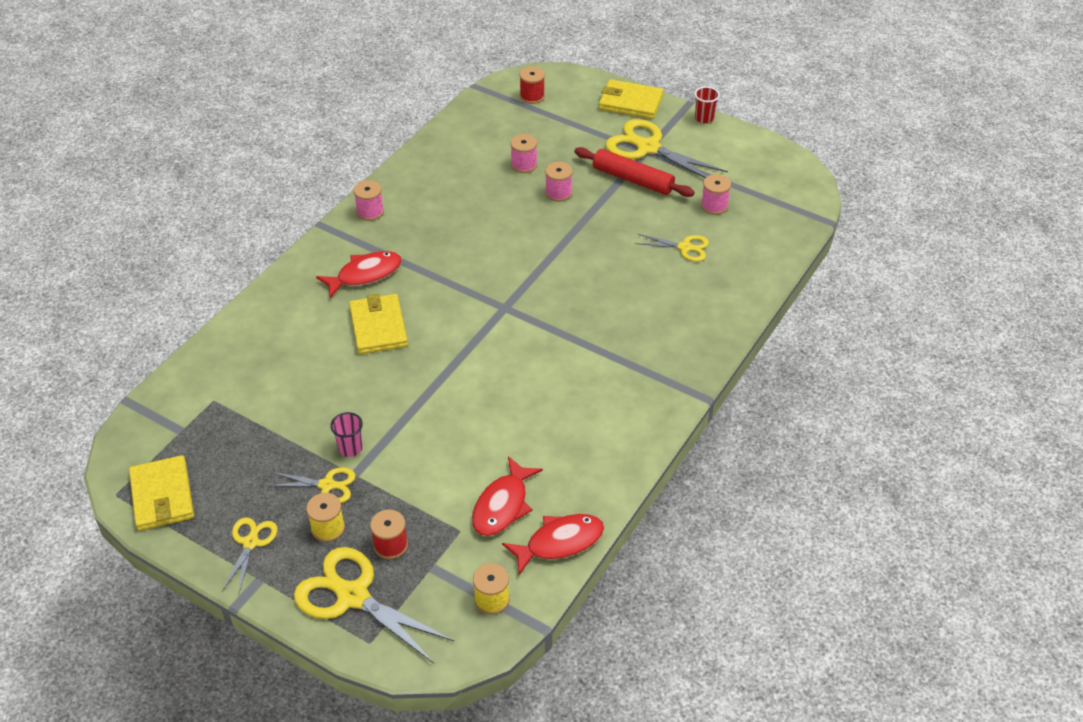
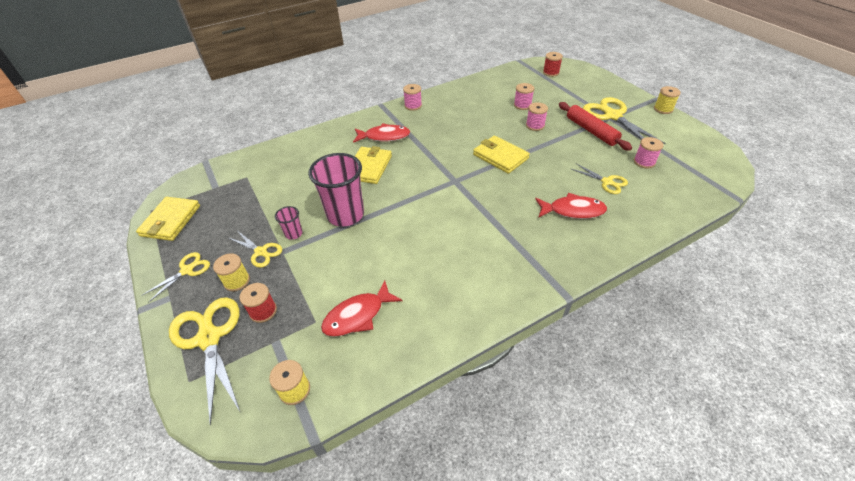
camera: 30 degrees right, 0 degrees up
(398, 401) = (345, 215): none -> pink cup
(559, 542) = (377, 366): red fish -> red fish (573, 210)
(630, 102) = (614, 89): yellow wallet -> yellow wallet (500, 156)
(704, 118) = (663, 109): red cup -> yellow spool

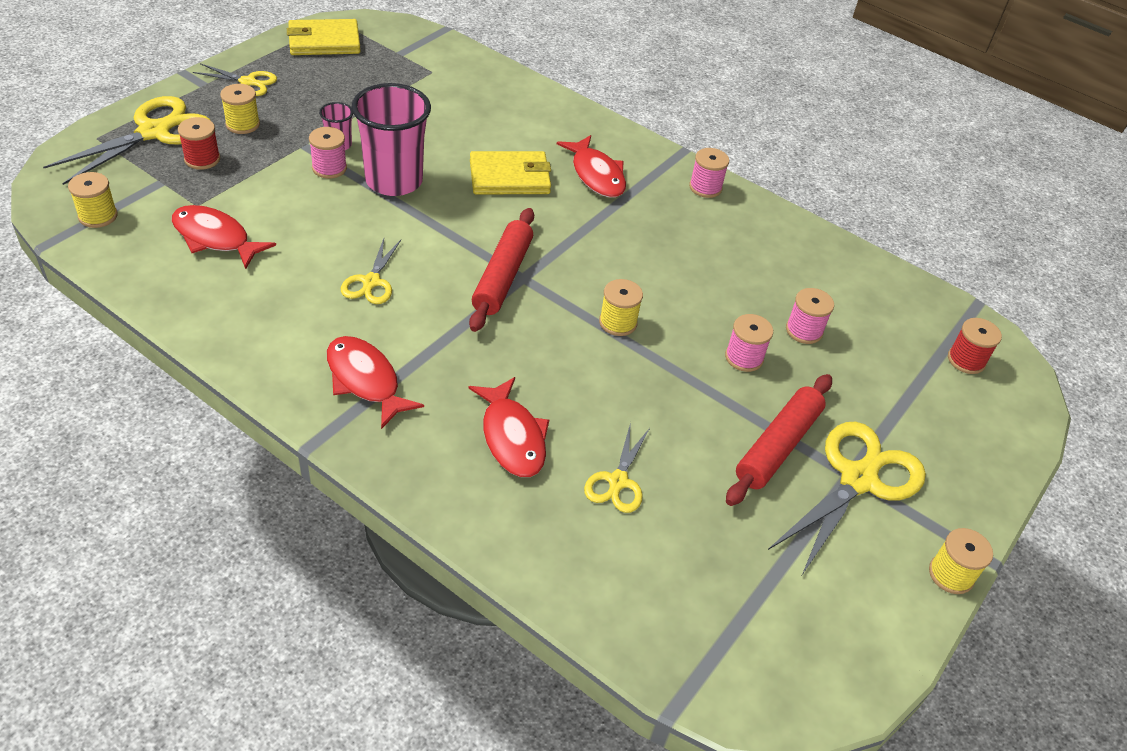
camera: 60 degrees right, 0 degrees up
(261, 252) = (296, 127): yellow scissors -> yellow scissors (371, 282)
(451, 188) = (502, 277): none -> red rolling pin
(500, 156) = (618, 322): yellow wallet -> yellow spool
(518, 260) = (365, 380): none -> red fish
(644, 162) = (716, 540): pink spool -> pink spool (329, 168)

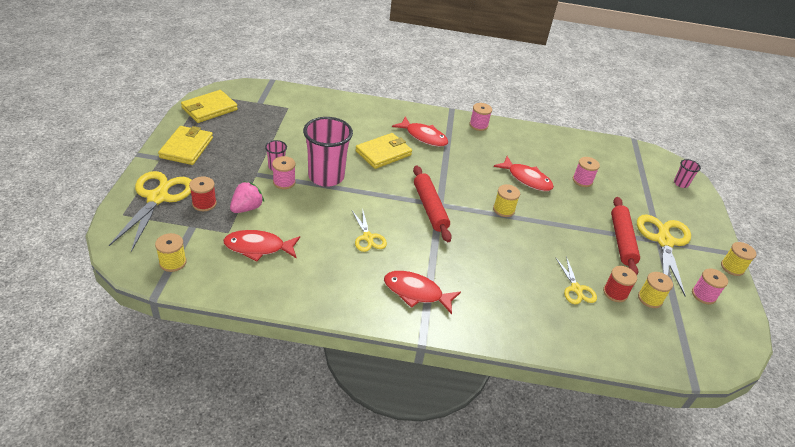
camera: 30 degrees left, 5 degrees down
(242, 124) = (208, 174): yellow spool -> yellow spool (650, 299)
(248, 82) = (187, 147): yellow scissors -> yellow wallet
(249, 184) = (247, 208): none -> pink strawberry
(512, 437) = (512, 289): red fish -> red fish (527, 179)
(744, 357) = (571, 204): pink spool -> pink spool (703, 295)
(966, 360) = (653, 168): red spool -> red spool (615, 293)
(996, 404) = (681, 183): none -> pink cup

